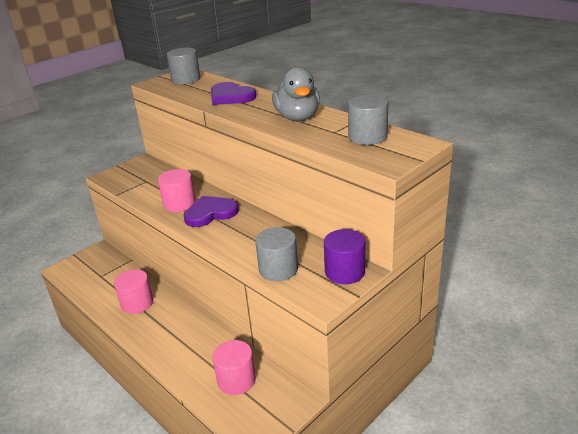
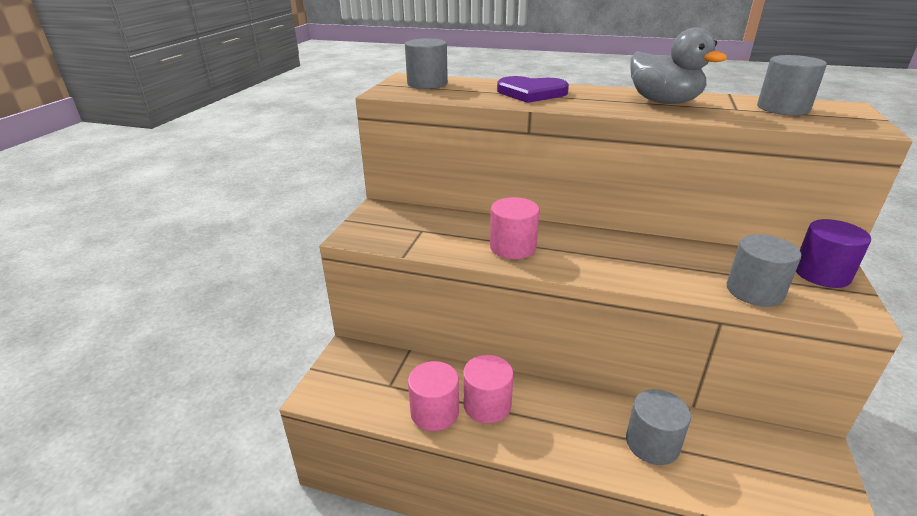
camera: 30 degrees left, 0 degrees up
(200, 356) = (652, 443): none -> grey cylinder
(210, 213) = (570, 249): purple heart -> none
(236, 380) = (729, 456): pink cylinder -> pink cylinder (434, 412)

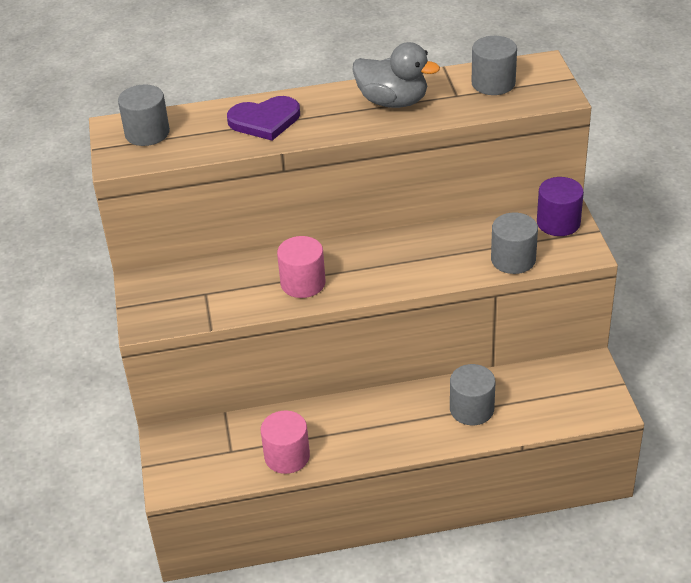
camera: 25 degrees left, 10 degrees up
(487, 405) = (327, 432): pink cylinder -> none

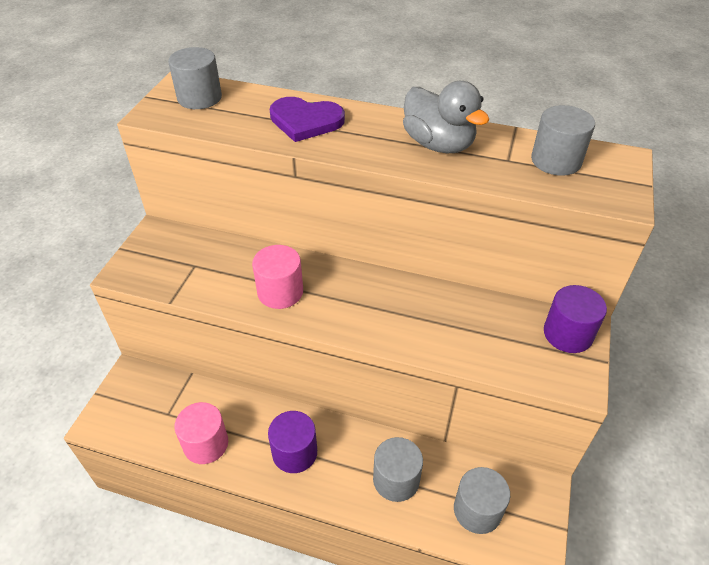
camera: 25 degrees right, 5 degrees up
(372, 428) = (294, 452): none -> purple cylinder
(513, 259) = (494, 355): grey cylinder -> grey cylinder (477, 510)

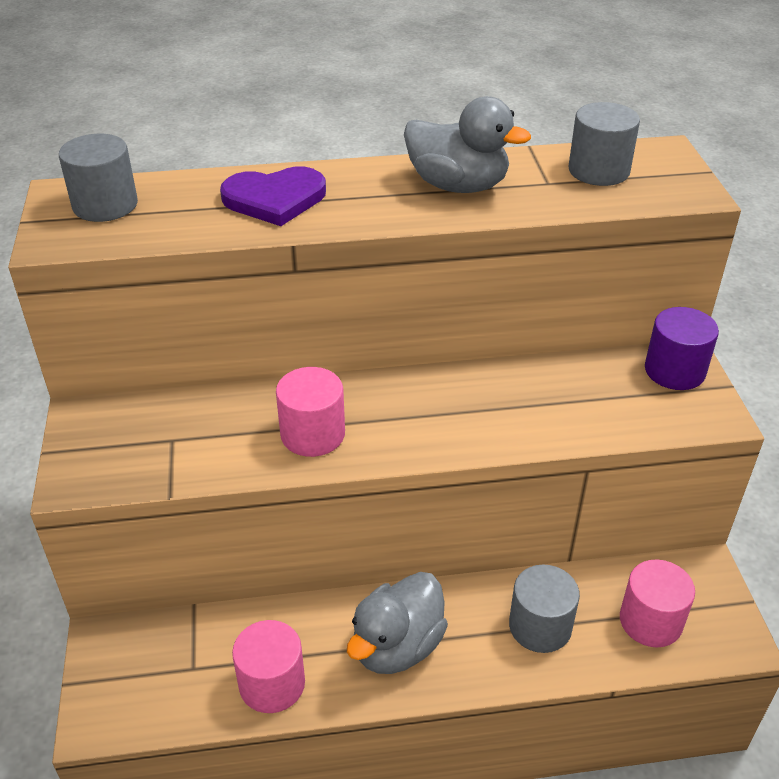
camera: 25 degrees left, 5 degrees down
(294, 452) = (397, 646): purple cylinder -> grey duck
(477, 510) = (650, 621): grey cylinder -> pink cylinder

